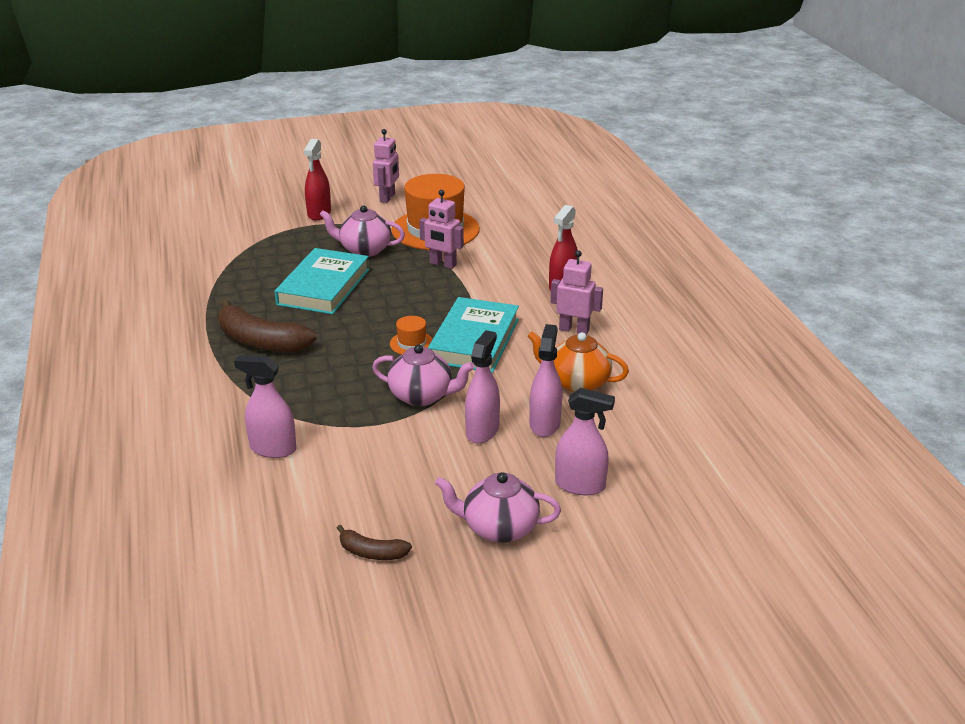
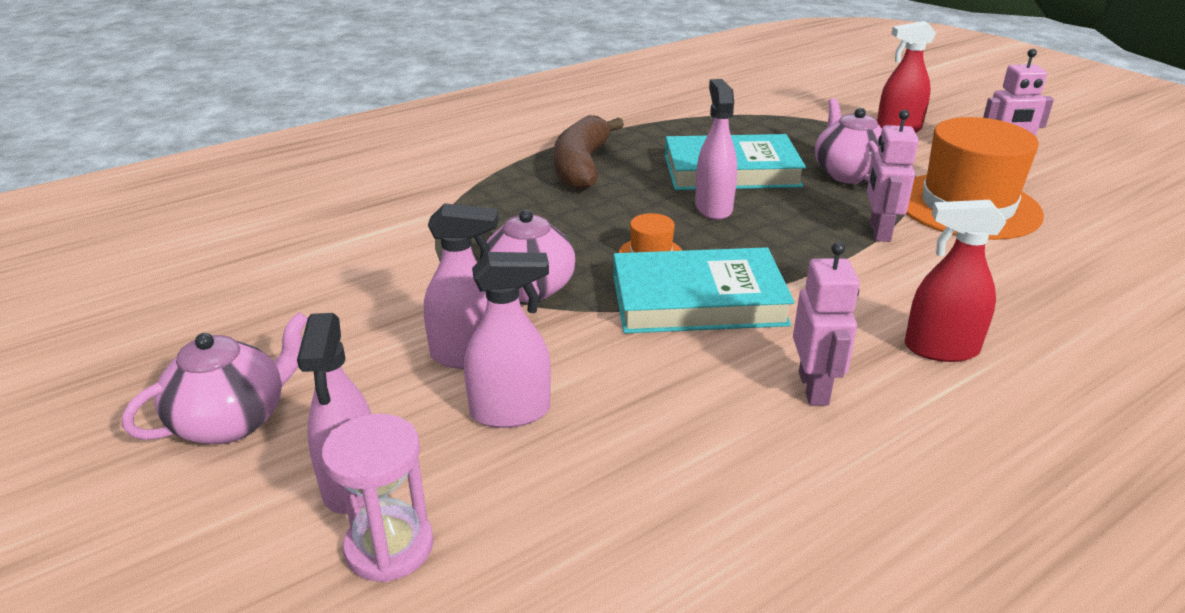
camera: 70 degrees right, 0 degrees up
(273, 449) = (374, 222): pink spray bottle -> pink spray bottle (713, 208)
(372, 552) = (180, 329): brown banana -> none
(499, 528) = (232, 420): pink teapot -> pink teapot turned 60 degrees clockwise
(577, 382) = (650, 424): orange teapot -> none
(632, 477) = (389, 547): none -> pink hourglass

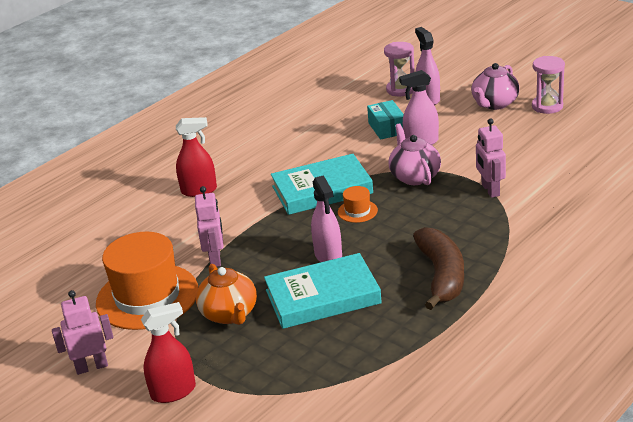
camera: 170 degrees right, 0 degrees up
(148, 382) = (547, 106): none -> pink hourglass
(511, 412) = (387, 128): pink spray bottle -> turquoise box
(814, 388) = (261, 162): pink robot -> pink robot (490, 190)
(848, 174) = (229, 314): pink teapot -> orange teapot

